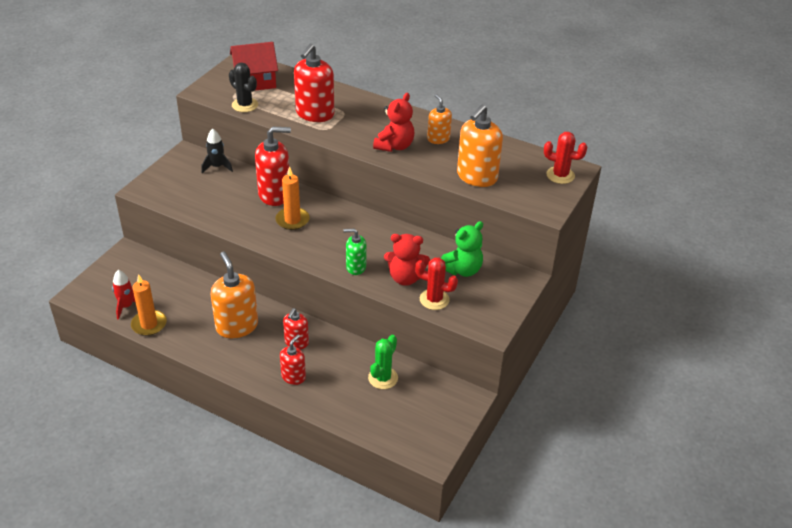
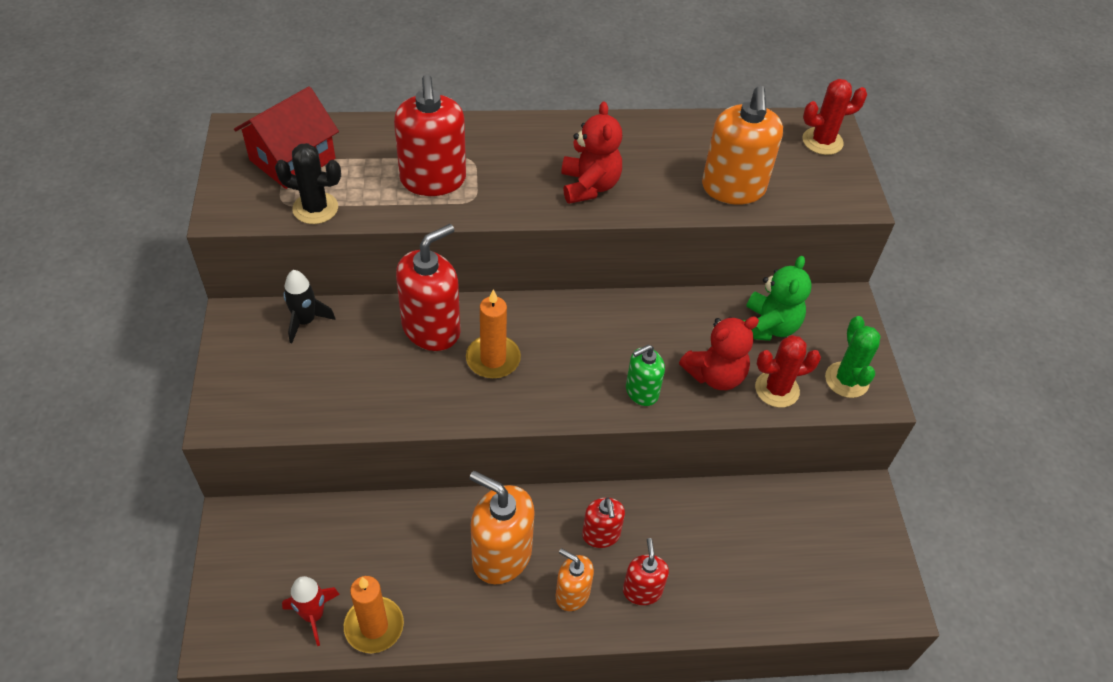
camera: 35 degrees left, 10 degrees up
(383, 378) = (748, 525): green cactus -> green cactus (846, 380)
(438, 139) = (633, 149): orange soap dispenser -> orange soap dispenser (572, 594)

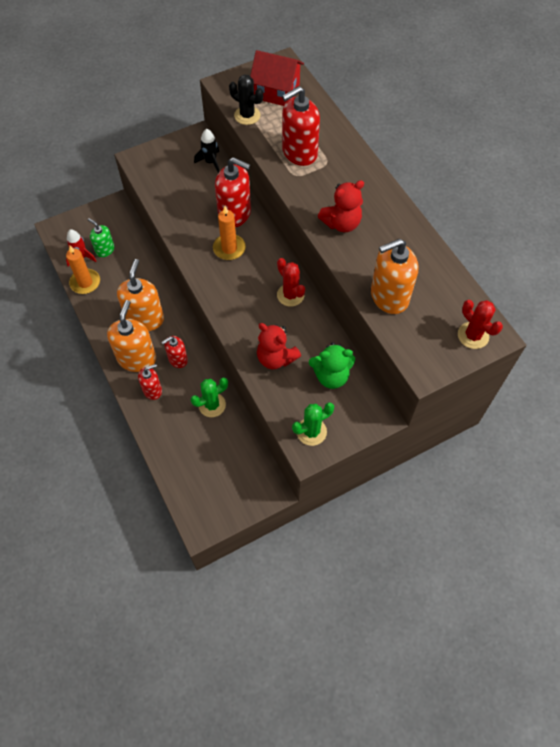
camera: 70 degrees right, 10 degrees up
(315, 208) = (247, 115): black cactus -> black cactus turned 45 degrees counterclockwise
(572, 594) = (137, 358): orange soap dispenser -> orange soap dispenser, size x1.74
(641, 392) = (243, 324): green soap dispenser -> green soap dispenser (105, 250)
(701, 517) = (212, 405): none -> green cactus
(777, 389) = (282, 394): red cactus -> red cactus (290, 295)

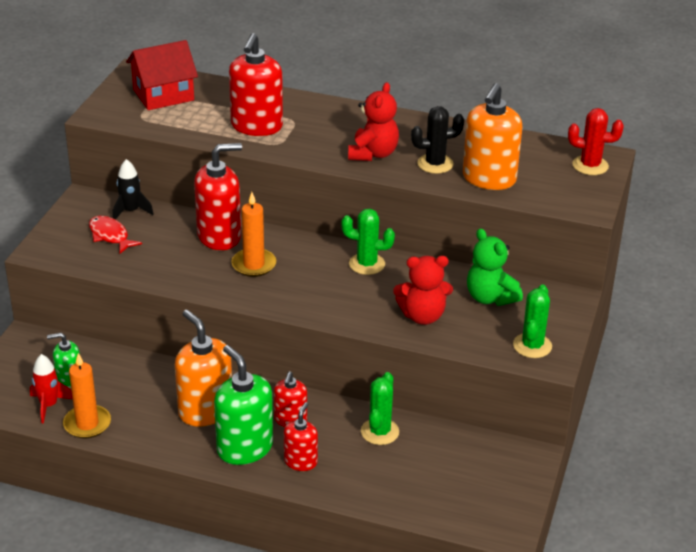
camera: 45 degrees left, 25 degrees down
(137, 358) = (244, 448): orange soap dispenser -> green soap dispenser
(181, 173) = (110, 236): none -> red fish
(247, 115) = (161, 125): black cactus -> black cactus (435, 164)
(290, 295) = (367, 264): red cactus -> green cactus
(331, 376) = (490, 297): green teddy bear -> green teddy bear turned 105 degrees clockwise

